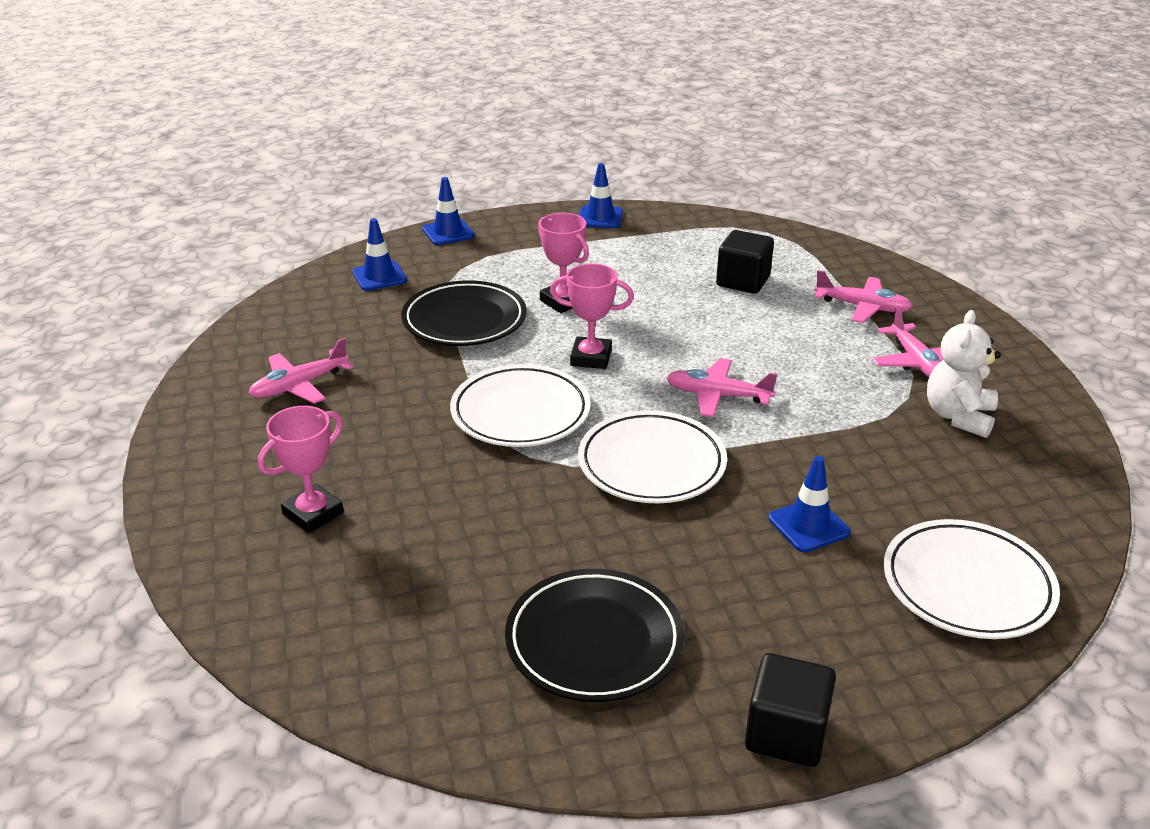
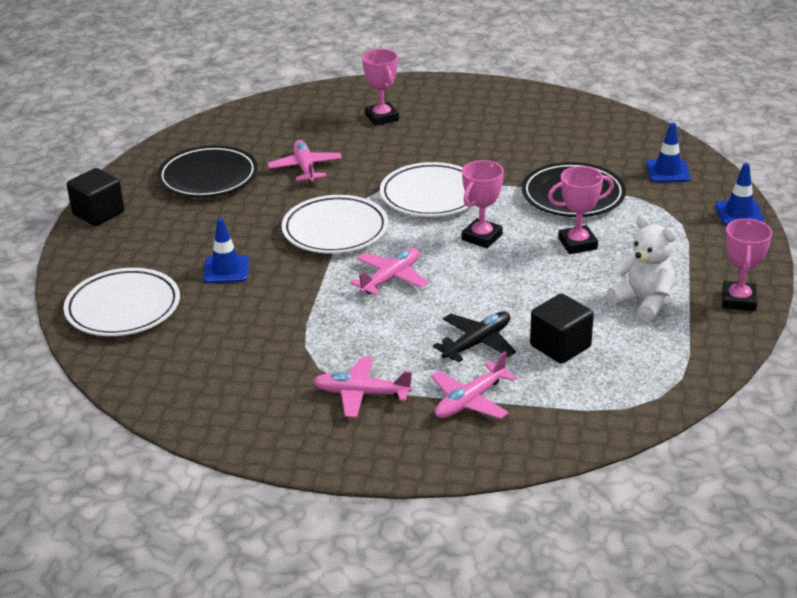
camera: 115 degrees right, 0 degrees up
(299, 386) = (522, 126): pink plane -> pink plane (305, 168)
(600, 218) = (738, 300): blue traffic cone -> pink trophy
(778, 321) = (477, 343): none -> black plane
(958, 416) = (275, 382): white teddy bear -> white teddy bear (643, 302)

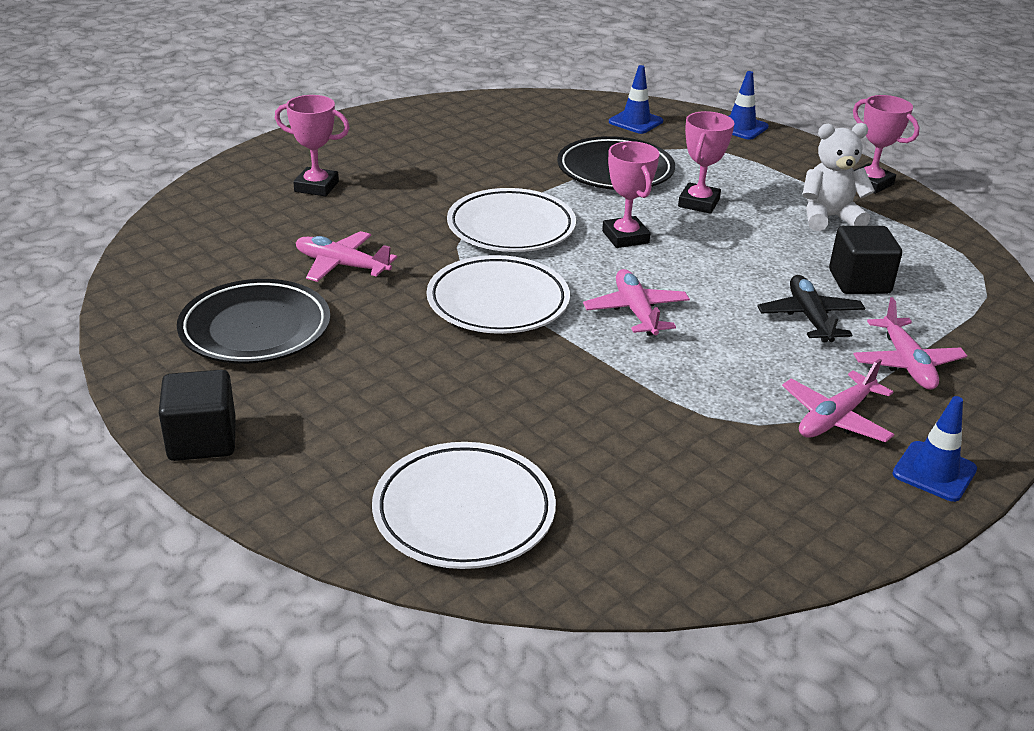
camera: 55 degrees left, 0 degrees up
(226, 270) = (480, 401): blue traffic cone -> blue traffic cone (934, 472)

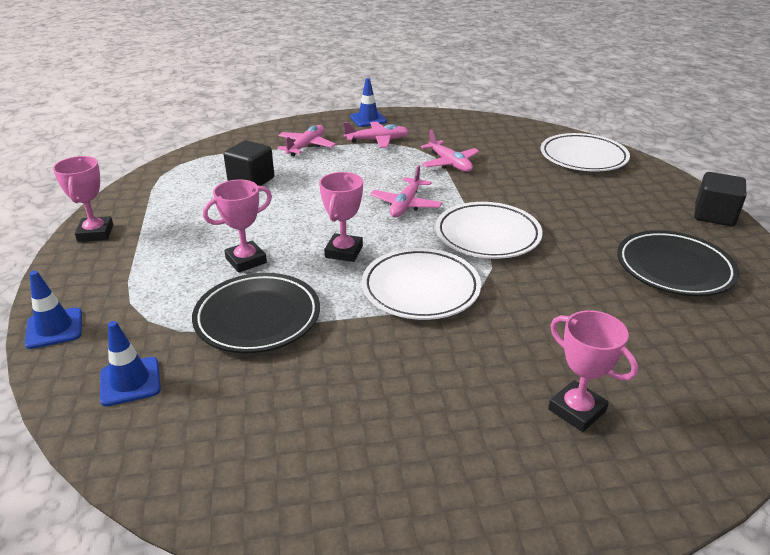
camera: 145 degrees left, 0 degrees up
(341, 265) = (589, 300): pink plane -> pink plane (450, 163)
(809, 317) = (314, 174): black plane -> none
(828, 218) = (183, 219): white teddy bear -> none

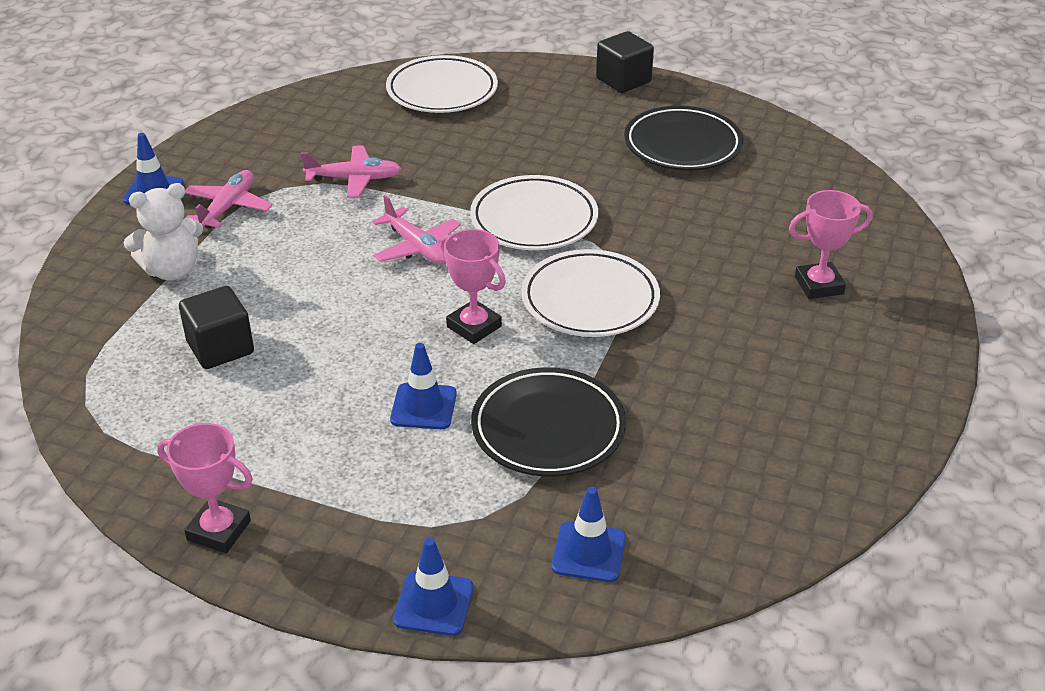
camera: 60 degrees left, 5 degrees up
(246, 260) = (423, 407): pink trophy -> blue traffic cone
(306, 146) = (172, 270): pink plane -> white teddy bear

